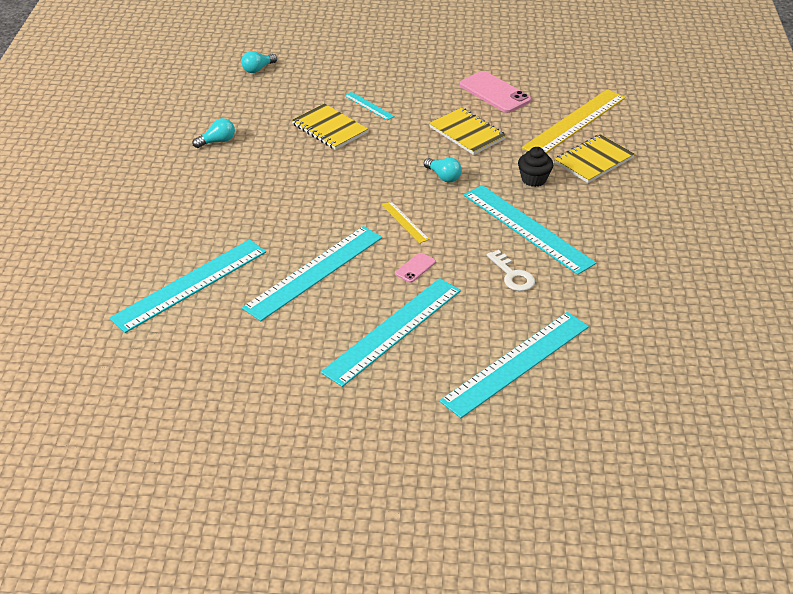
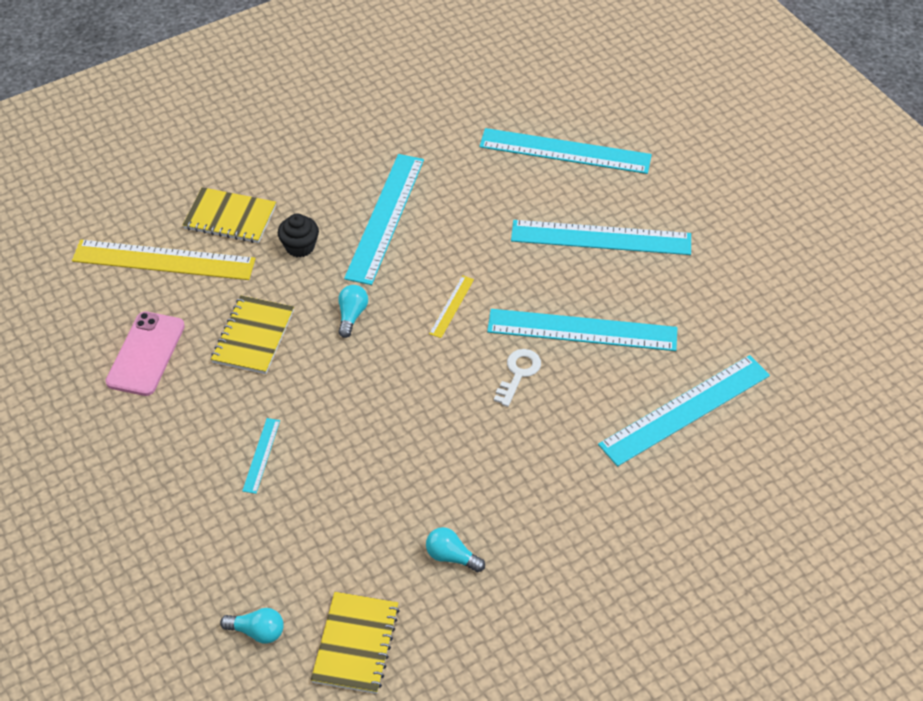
camera: 125 degrees left, 10 degrees up
(190, 284) = (685, 410): turquoise ruler -> turquoise ruler turned 45 degrees counterclockwise
(329, 129) = (339, 463): yellow notebook -> yellow notebook (355, 644)
(415, 268) = (510, 264): pink phone -> none
(512, 275) = (461, 198): white key -> white key (518, 374)

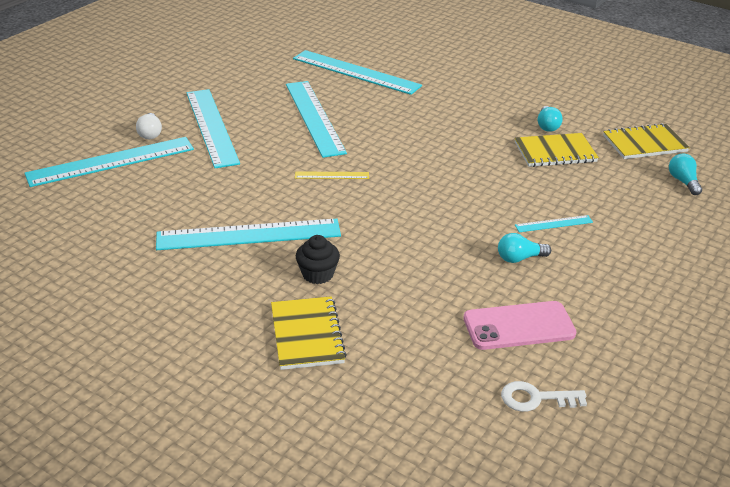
camera: 115 degrees left, 15 degrees down
(163, 260) = (397, 361): yellow ruler -> none
(253, 336) = (444, 267): yellow notebook -> yellow notebook (555, 152)
(352, 315) = (379, 221): turquoise light bulb -> turquoise light bulb (519, 258)
(518, 374) = (376, 133): white key -> white key (536, 398)
(565, 151) = (111, 161): turquoise ruler -> turquoise ruler turned 75 degrees clockwise
(608, 188) = (150, 133): none -> white light bulb

